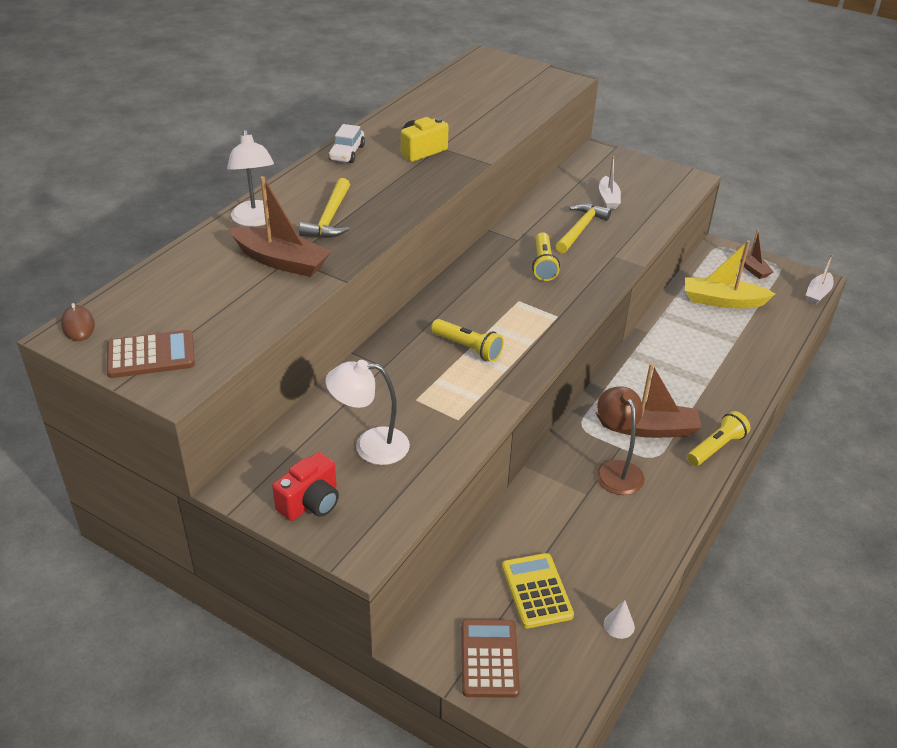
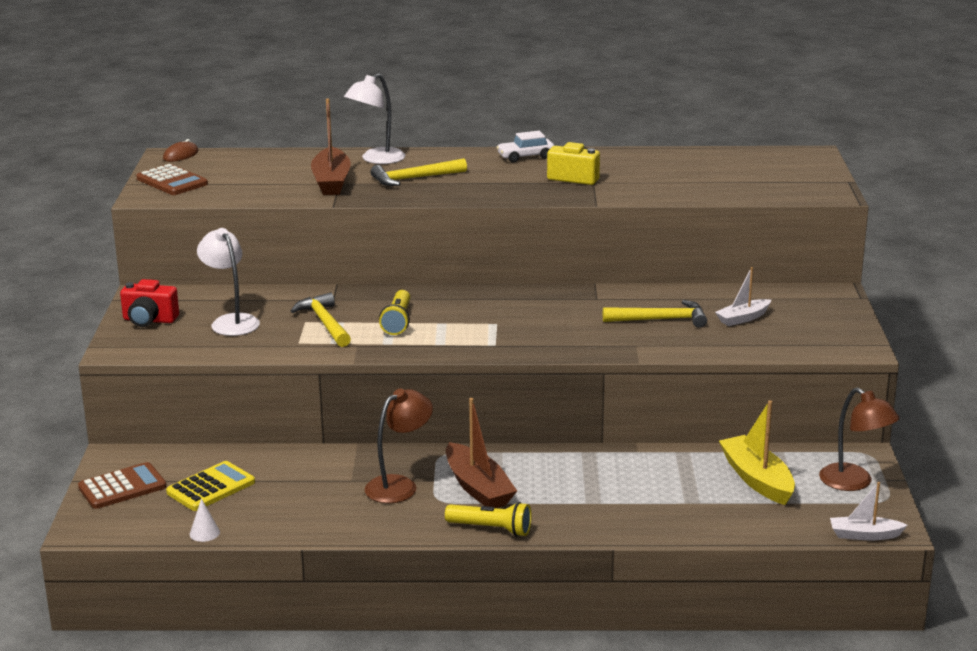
camera: 60 degrees right, 15 degrees down
(431, 389) = (325, 323): none -> yellow hammer
(543, 264) = (571, 319): yellow flashlight -> none
(751, 268) = (854, 483): brown boat -> brown lamp

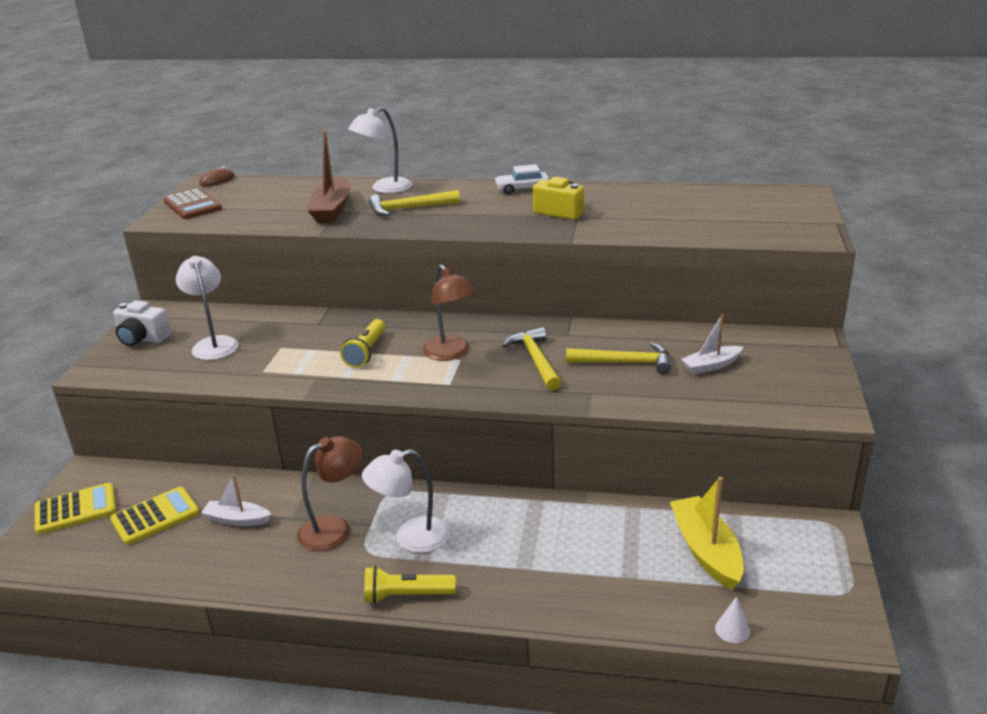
camera: 10 degrees right, 5 degrees up
(122, 487) = (76, 510): brown calculator -> yellow calculator
(149, 320) = (142, 339): red camera -> white camera
(204, 533) = (122, 575): white cone -> white cone (732, 629)
(325, 323) = (298, 350): yellow hammer -> yellow hammer (536, 360)
(478, 488) = (411, 538): brown boat -> white lamp
(491, 529) = (406, 596): yellow flashlight -> yellow flashlight turned 150 degrees clockwise
(854, 483) = (814, 564): brown lamp -> brown lamp (451, 353)
(864, 535) = (817, 643): white boat -> white boat (237, 520)

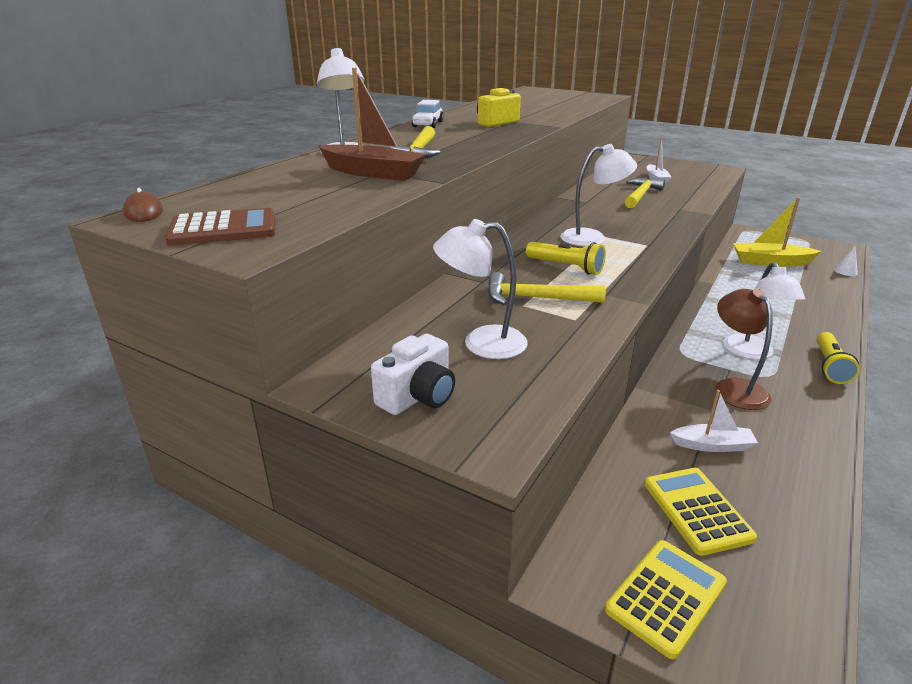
camera: 70 degrees left, 0 degrees up
(76, 510) = (666, 597): yellow calculator -> yellow calculator turned 45 degrees clockwise
(237, 520) = (712, 445): white boat -> white boat turned 120 degrees counterclockwise
(451, 353) = (592, 238): brown lamp -> white lamp
(536, 360) = (621, 215): yellow hammer -> yellow hammer (535, 298)

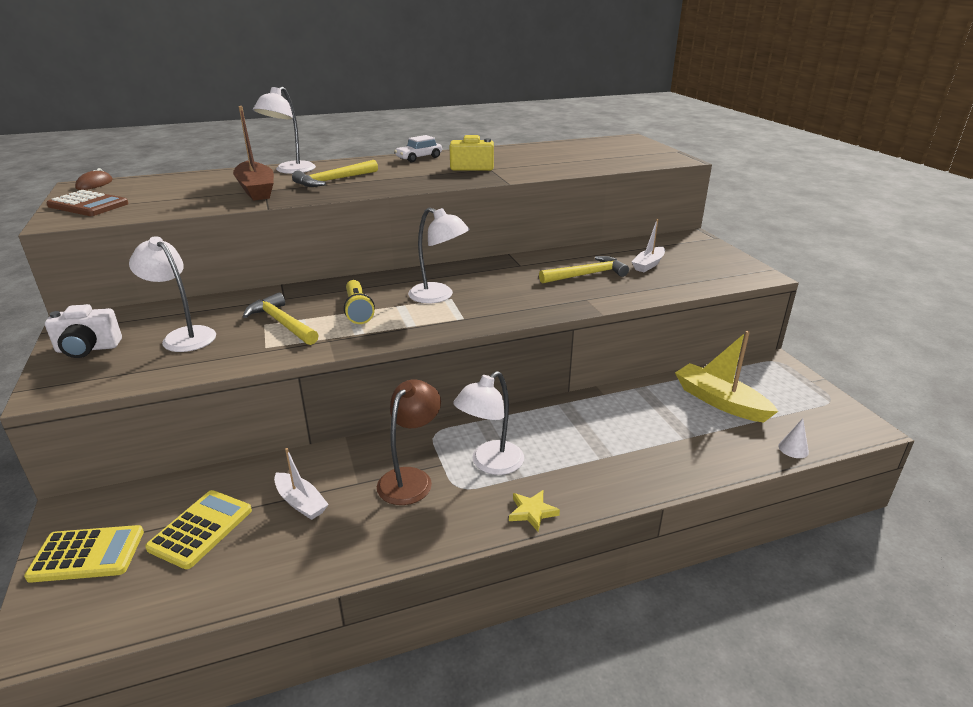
camera: 40 degrees right, 0 degrees up
(830, 366) = (532, 512): yellow flashlight -> yellow star

